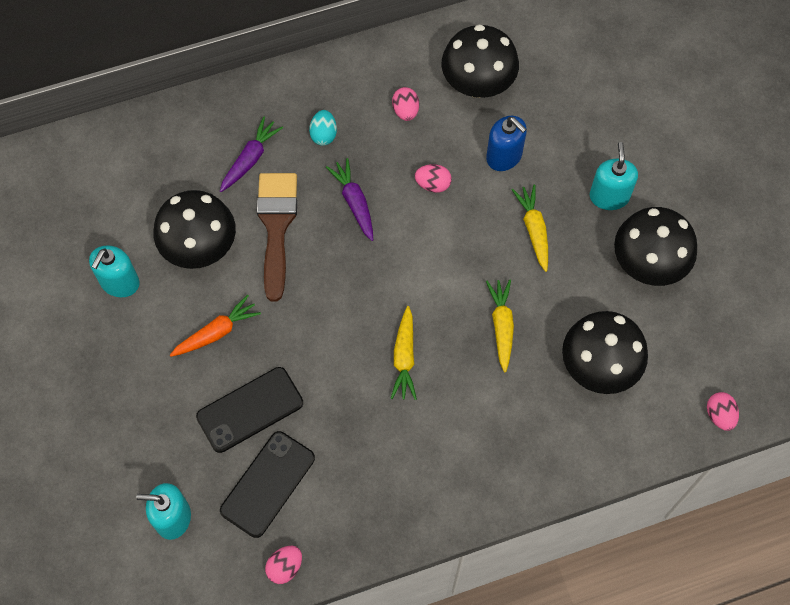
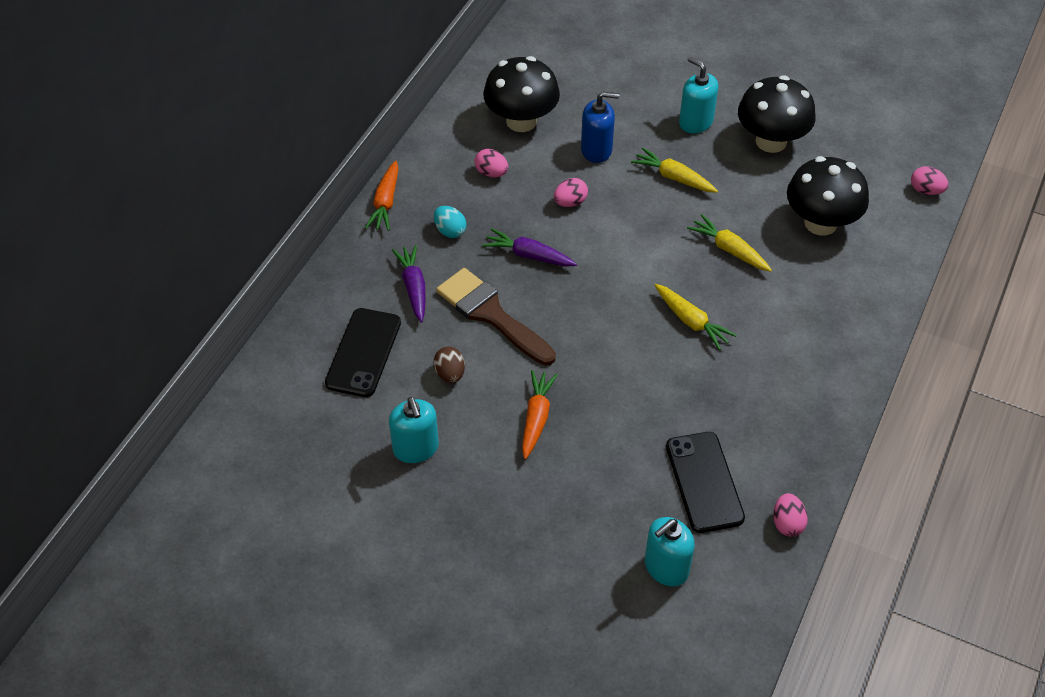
camera: 45 degrees left, 15 degrees down
(200, 247) = (450, 374): black mushroom -> brown egg
(250, 409) = (627, 446): black phone -> black phone (363, 352)
(306, 73) = (385, 202): none -> orange carrot

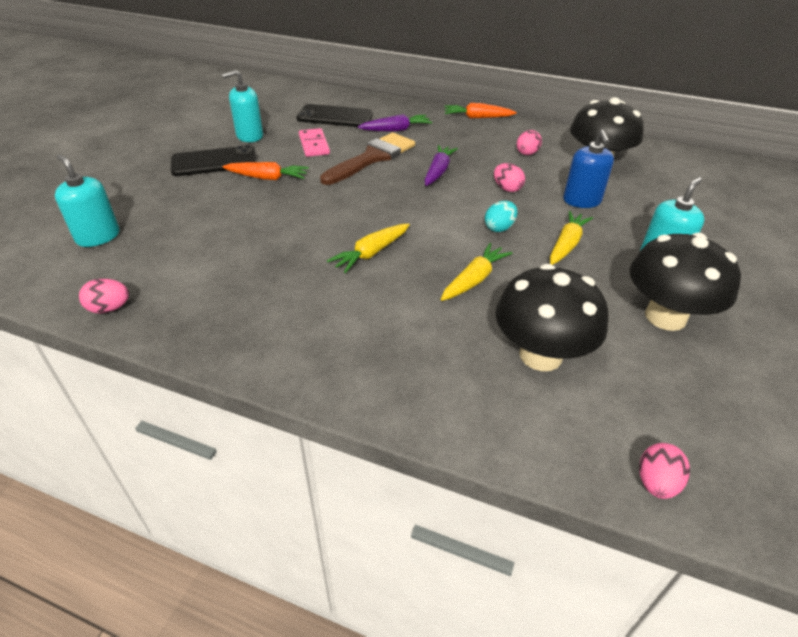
camera: 85 degrees right, 10 degrees down
(450, 231) = (456, 140): turquoise egg -> turquoise egg (499, 228)
(450, 374) = (314, 145): brown egg -> pink domino
(704, 482) = (178, 258): black phone -> black phone (214, 162)

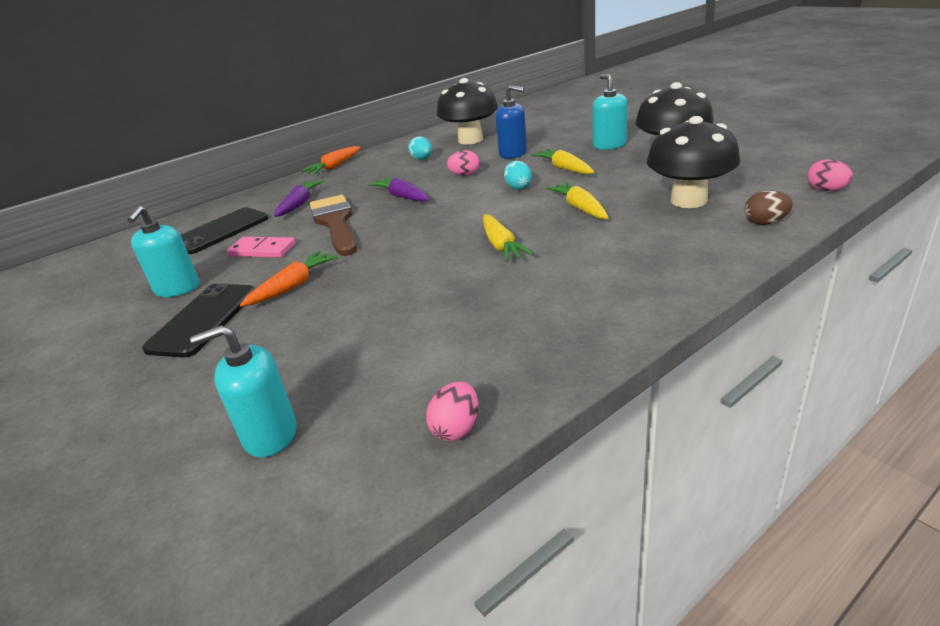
camera: 55 degrees left, 10 degrees down
(516, 430) = (765, 223): none -> brown egg
(526, 154) = (422, 159): pink egg -> turquoise egg

